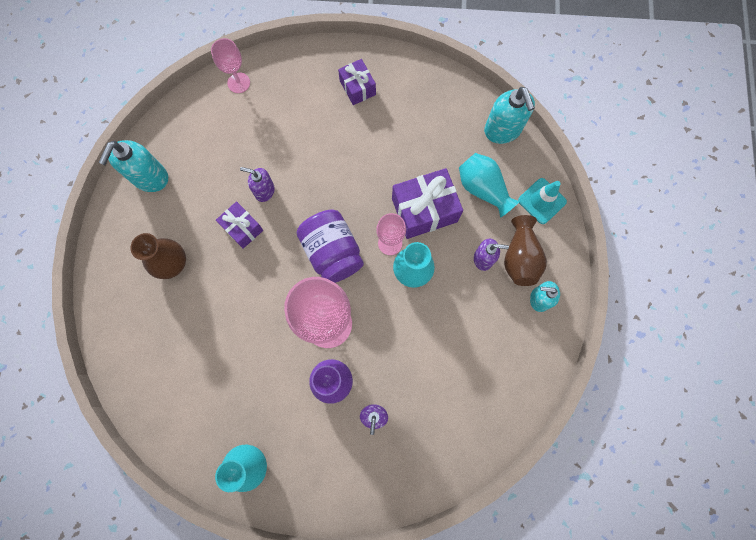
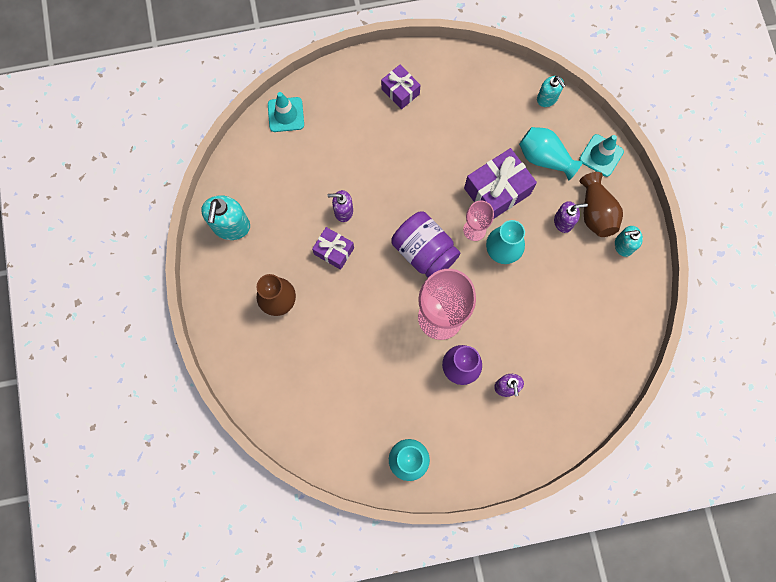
camera: 15 degrees left, 0 degrees up
(238, 83) = (286, 114): pink goblet -> turquoise traffic cone
(502, 130) = (547, 99): turquoise soap dispenser -> turquoise soap dispenser, size x0.61

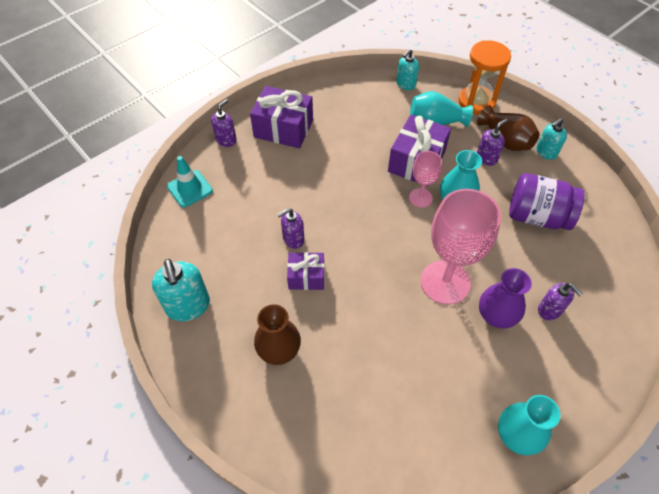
camera: 30 degrees left, 20 degrees down
(343, 78) = (226, 140): none -> purple soap dispenser
(400, 91) = (283, 129): purple gift -> purple gift, size x1.68
(424, 252) = (390, 236): purple jar -> purple jar (537, 216)
(547, 99) = (405, 84): turquoise soap dispenser -> turquoise soap dispenser turned 105 degrees clockwise
(601, 155) = (476, 102): turquoise traffic cone -> orange hourglass

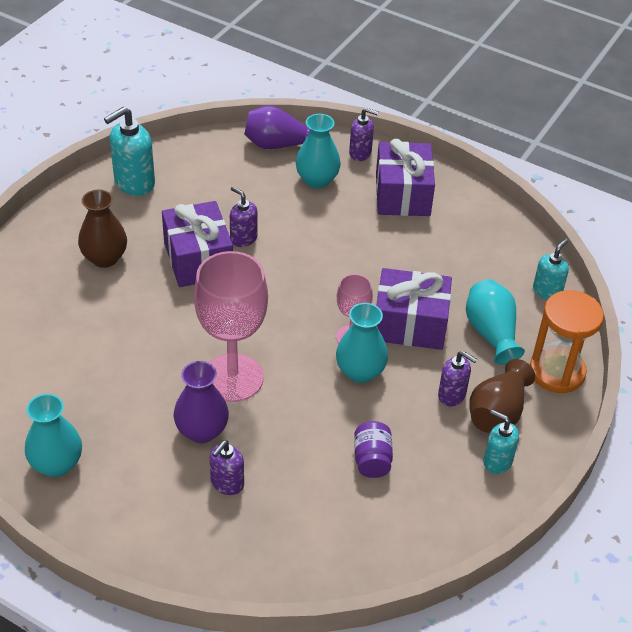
camera: 70 degrees right, 10 degrees down
(190, 188) = (278, 145): turquoise traffic cone -> purple vase
(245, 174) = (317, 180): none -> turquoise vase
(306, 276) = (198, 259): purple gift -> purple gift, size x1.68
(405, 84) = (547, 291): turquoise soap dispenser -> turquoise soap dispenser turned 105 degrees clockwise
(537, 216) = (372, 460): purple jar -> purple jar, size x0.56

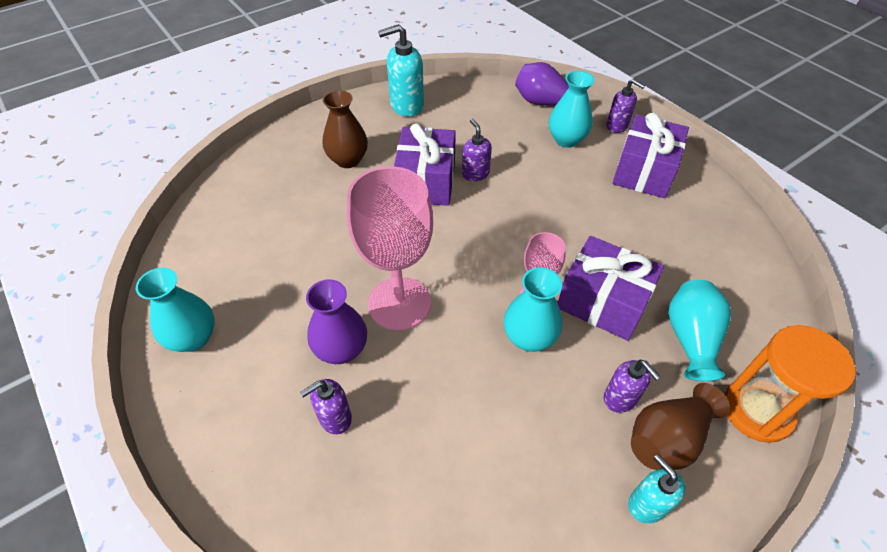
camera: 25 degrees right, 5 degrees up
(372, 460) = (499, 447): purple jar -> none
(547, 291) = (771, 310): turquoise soap dispenser -> none

